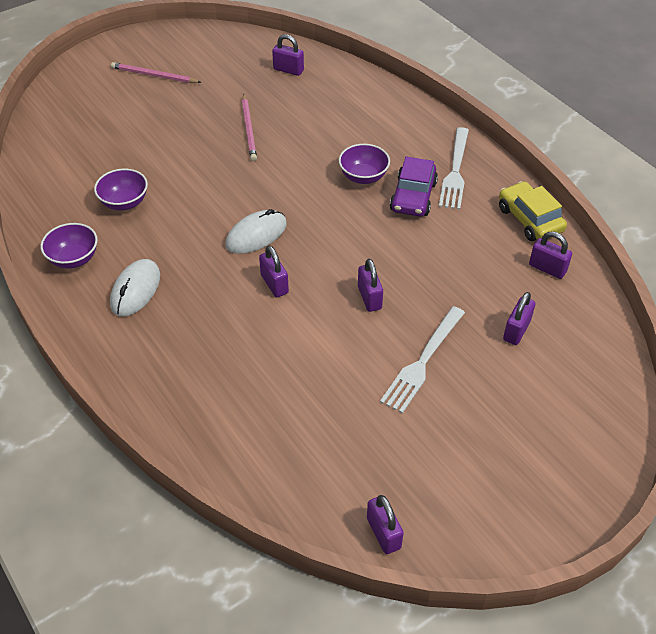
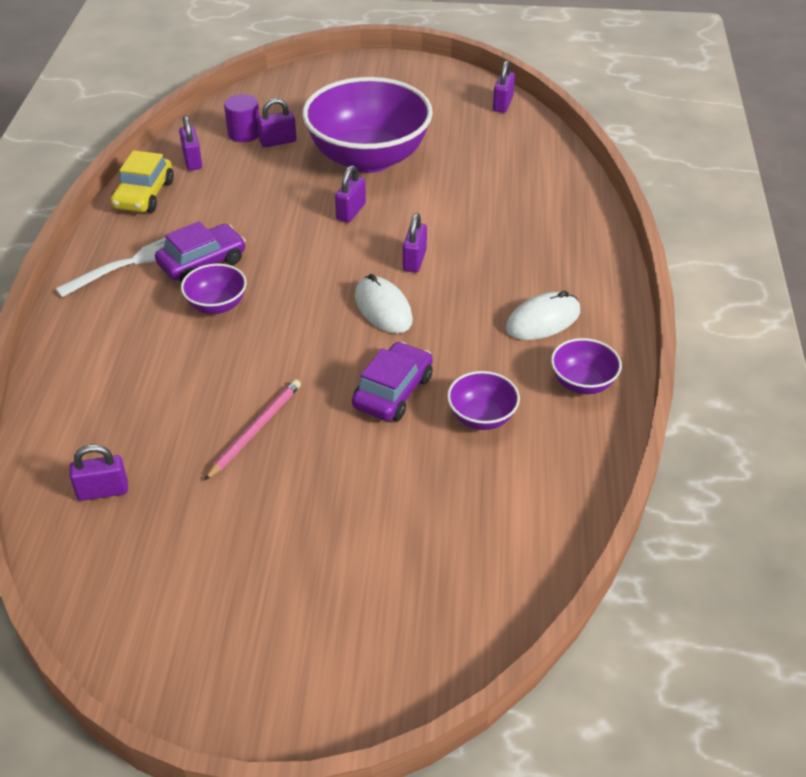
camera: 140 degrees left, 5 degrees down
(154, 75) = (274, 603): pink pencil -> none
(193, 188) = (393, 392): none -> purple car
(256, 235) = (383, 308): white mouse -> white mouse turned 60 degrees clockwise
(288, 70) = (103, 491): purple padlock -> purple padlock turned 75 degrees counterclockwise
(422, 362) = (368, 158): white fork -> purple bowl
(554, 321) = (244, 133): none -> purple cylinder

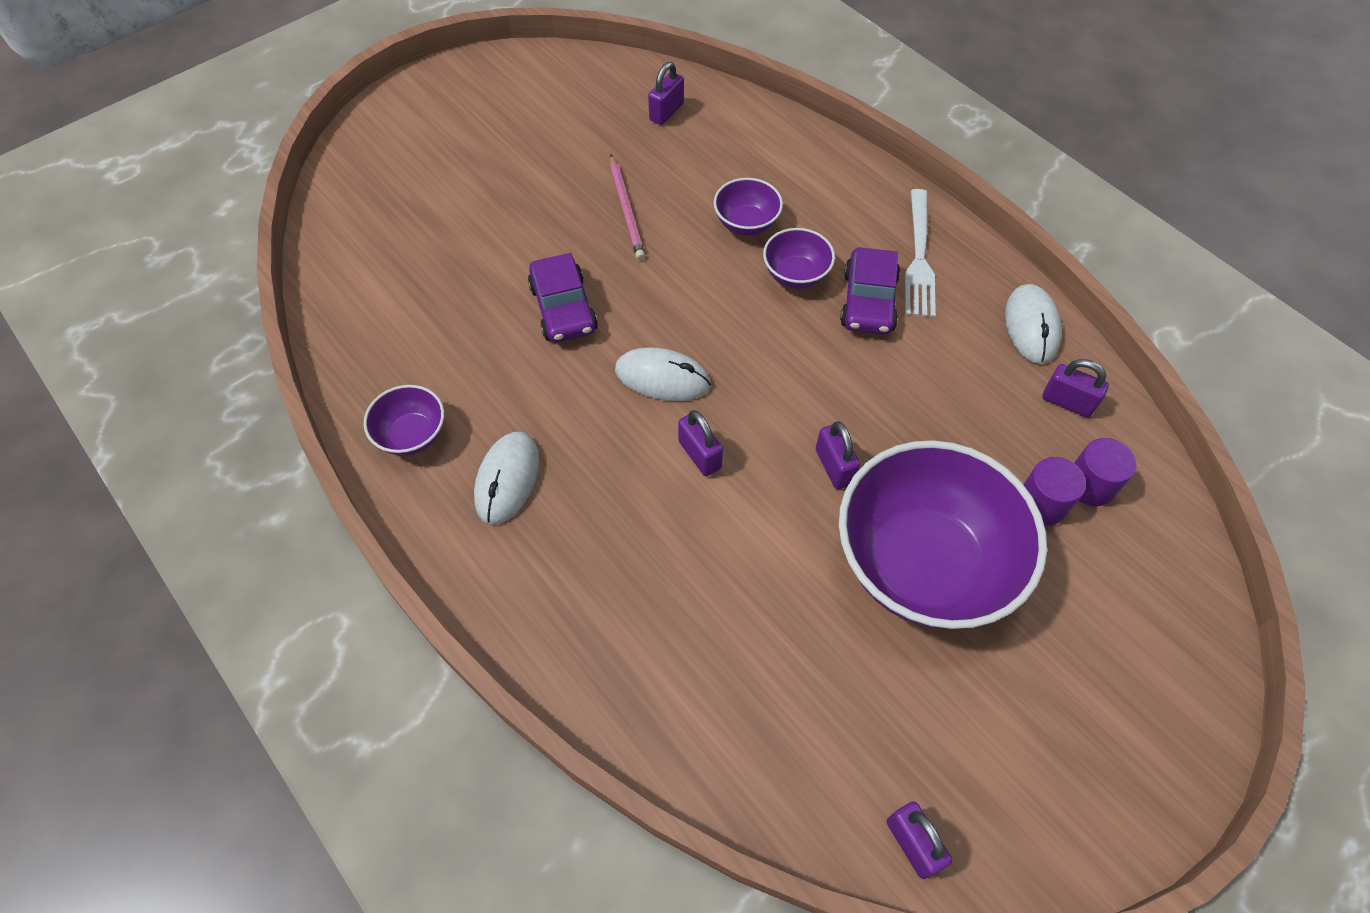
camera: 135 degrees right, 15 degrees up
(144, 195) = (1031, 326): yellow car -> white mouse
(278, 141) = (1041, 503): purple padlock -> purple cylinder
(481, 417) = (470, 339): purple bowl -> purple bowl (746, 223)

